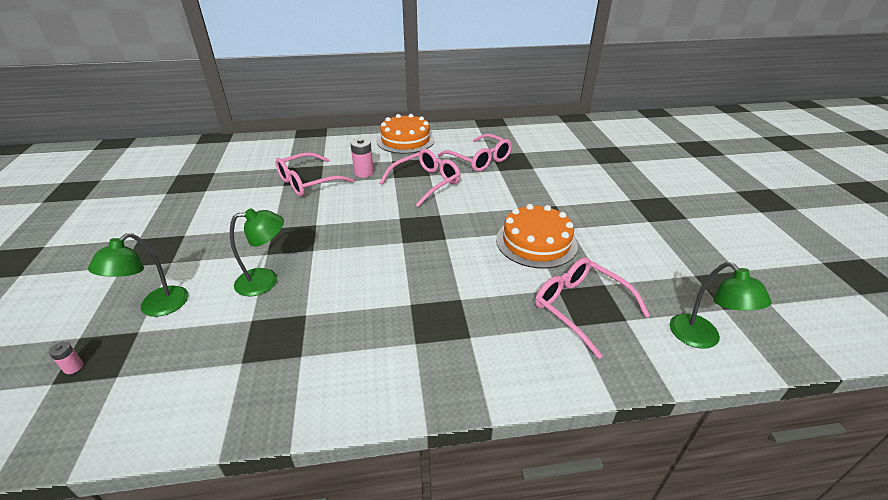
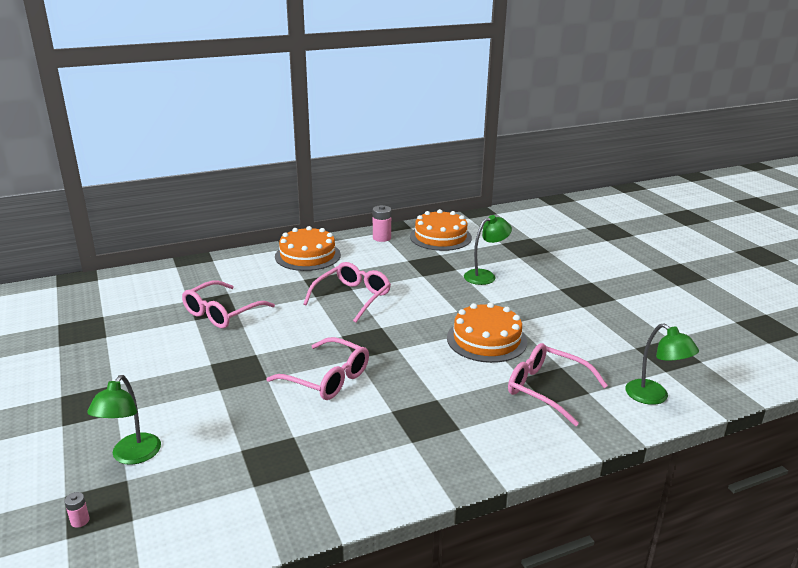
camera: 15 degrees left, 10 degrees down
(266, 280) = (234, 414): green lamp -> green lamp (485, 276)
(364, 173) = (279, 295): pink battery -> pink battery (381, 238)
(479, 160) = (397, 268): pink glasses -> pink glasses (327, 378)
(530, 136) = (440, 237): none -> orange cake

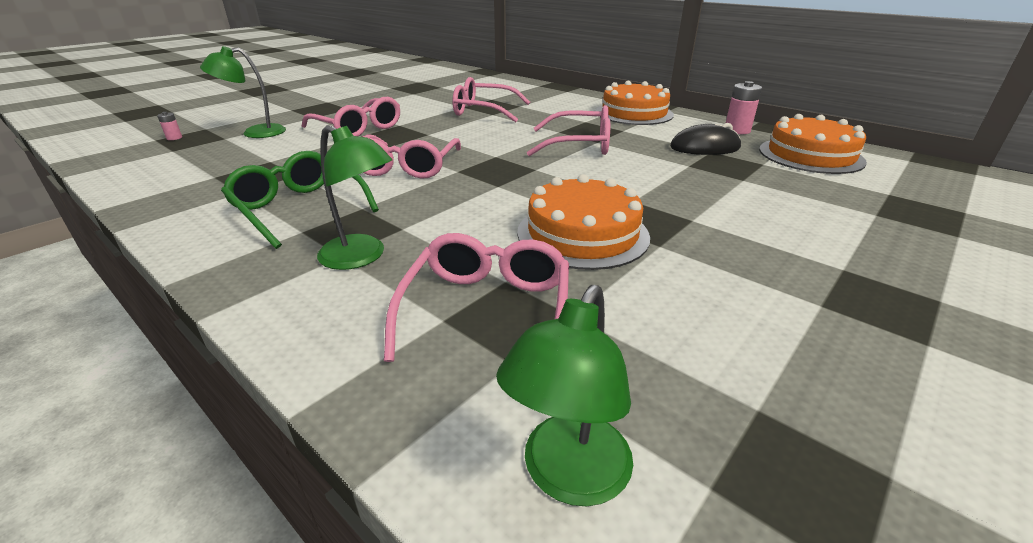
camera: 65 degrees right, 5 degrees up
(195, 388) = (358, 128): none -> pink glasses
(370, 440) = (299, 208): none -> green glasses
(400, 259) = (704, 147): none -> black mouse
(485, 276) = (763, 200): green lamp -> green lamp (361, 257)

